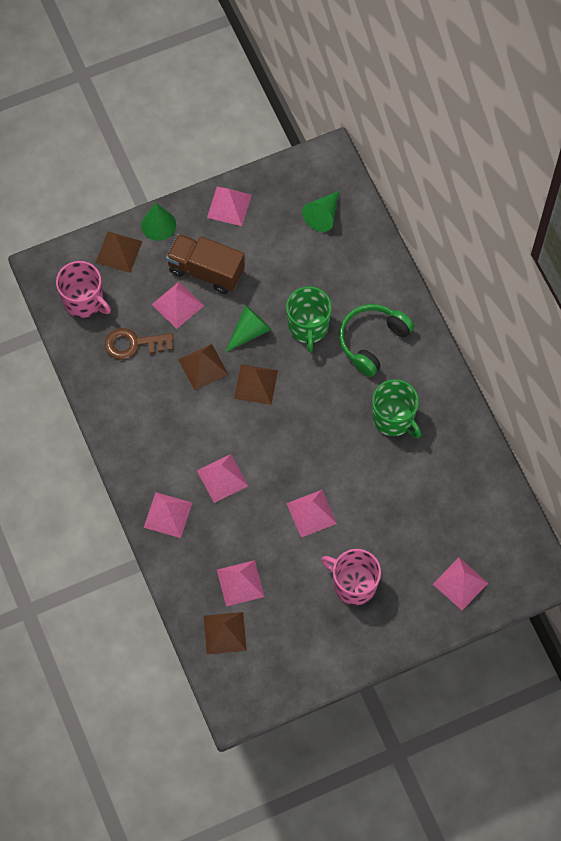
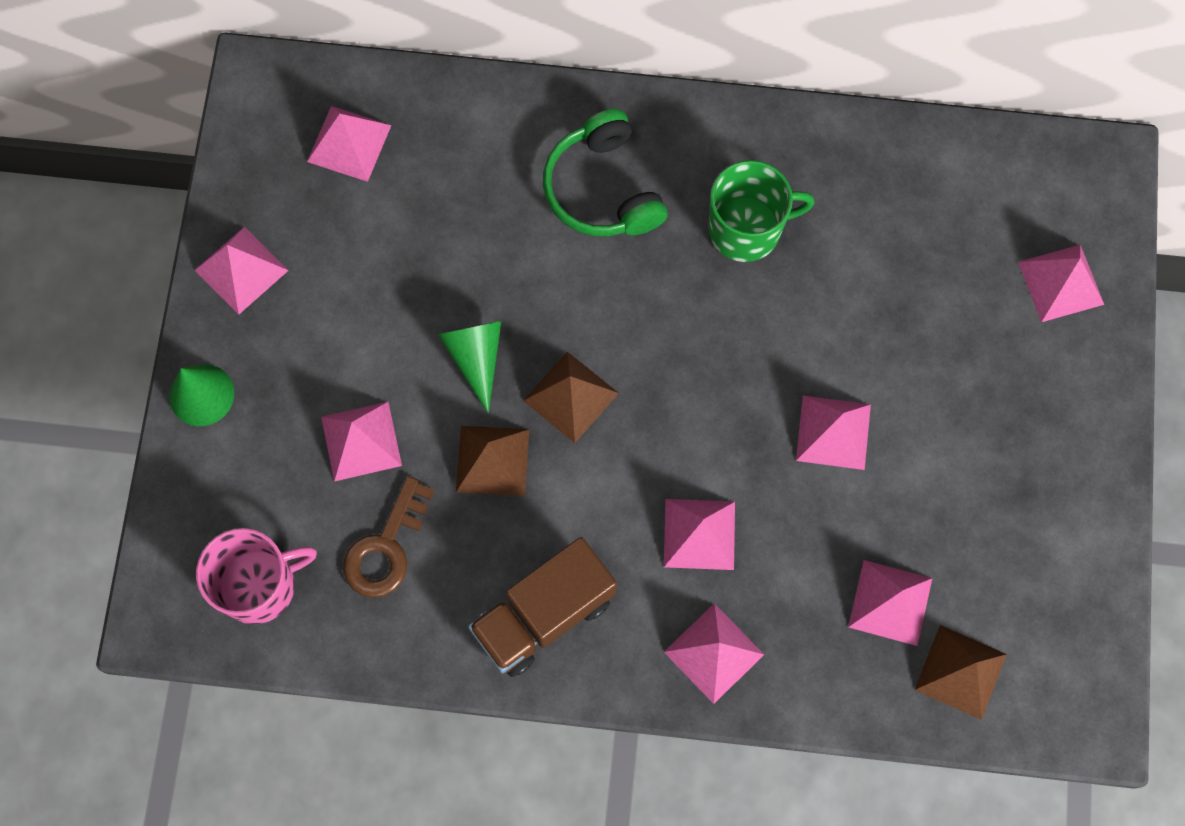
camera: 60 degrees left, 5 degrees up
(118, 252) = (208, 483): brown pyramid -> none
(206, 271) = (330, 366): brown truck -> brown truck (544, 615)
(308, 327) = (522, 267): green mug -> none
(323, 215) = (349, 143): green cone -> pink pyramid
(353, 584) = (981, 434): pink mug -> none

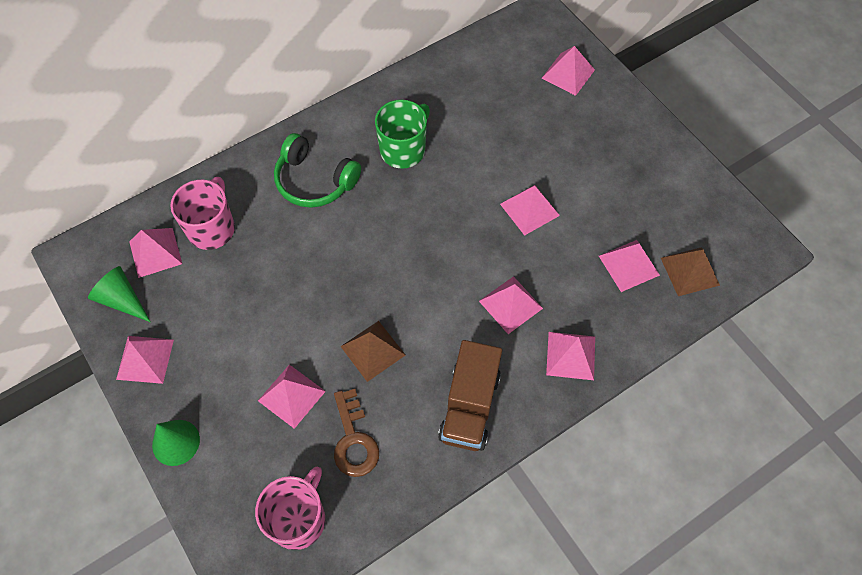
camera: 40 degrees left, 10 degrees down
(434, 161) = (212, 228): none -> pink mug
(476, 357) = (318, 307): green cone -> green cone (122, 299)
(570, 396) = (386, 288): brown pyramid -> none

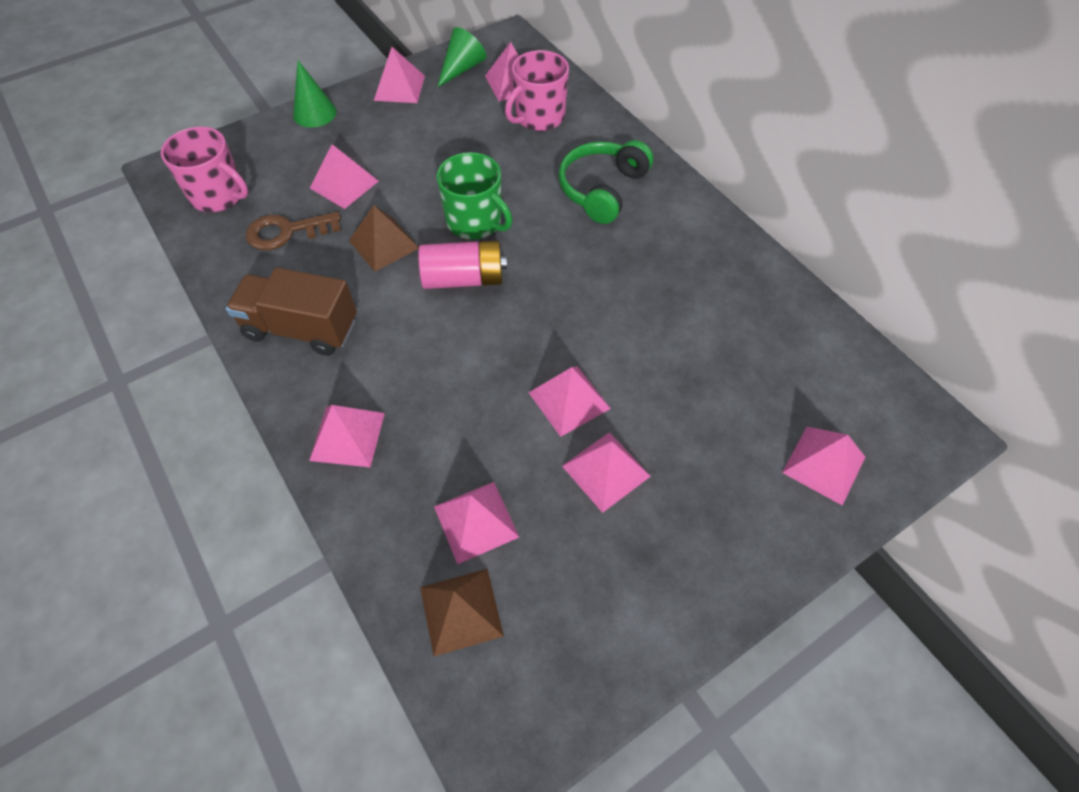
camera: 90 degrees right, 5 degrees down
(212, 228) = (539, 117): pink mug -> pink mug turned 120 degrees clockwise
(403, 150) = (654, 266): green mug -> green mug (475, 222)
(414, 283) = (464, 279): none -> pink battery
(510, 304) = (427, 373): pink pyramid -> pink pyramid (606, 471)

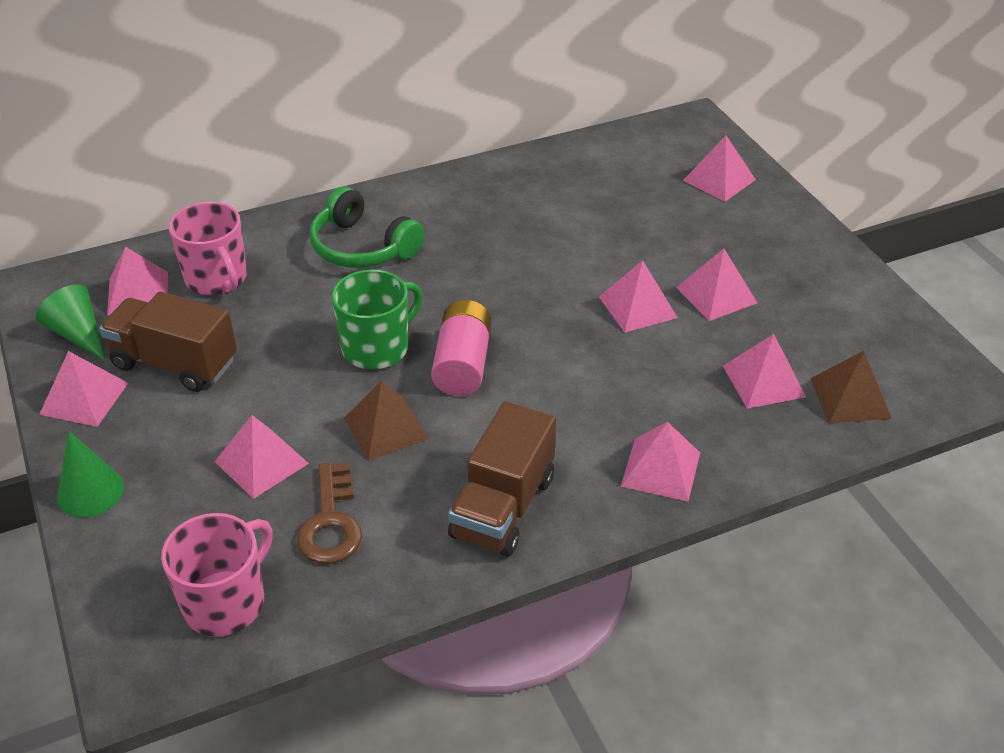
camera: 80 degrees left, 15 degrees down
(439, 119) = (175, 363): none -> brown truck

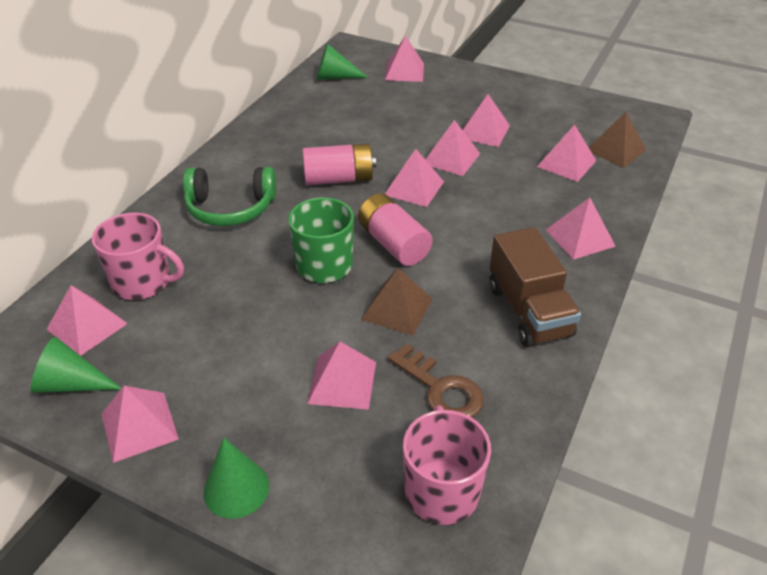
camera: 40 degrees left, 0 degrees up
(175, 363) = (185, 357): brown truck -> none
(494, 269) = (339, 179): none -> pink battery
(556, 318) = (414, 188): none -> pink pyramid
(632, 152) = (335, 77): none -> green cone

